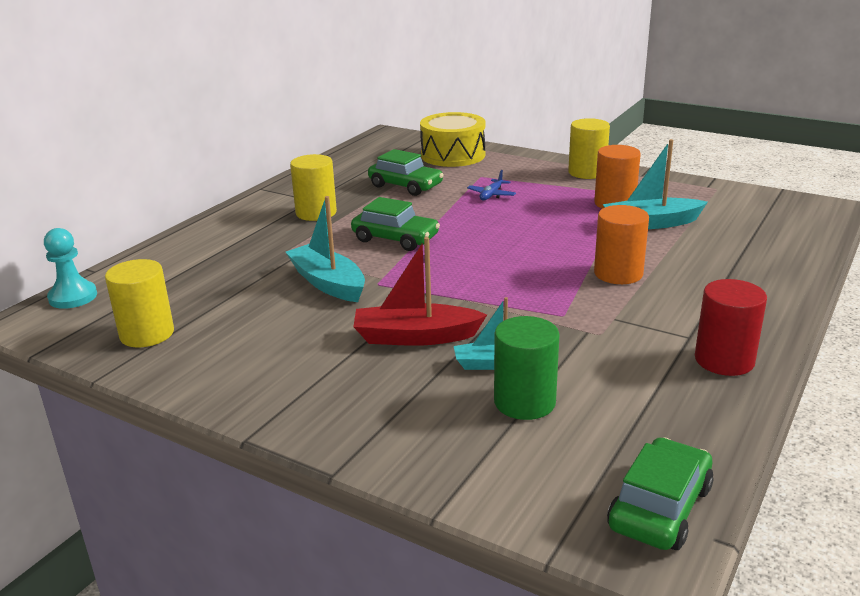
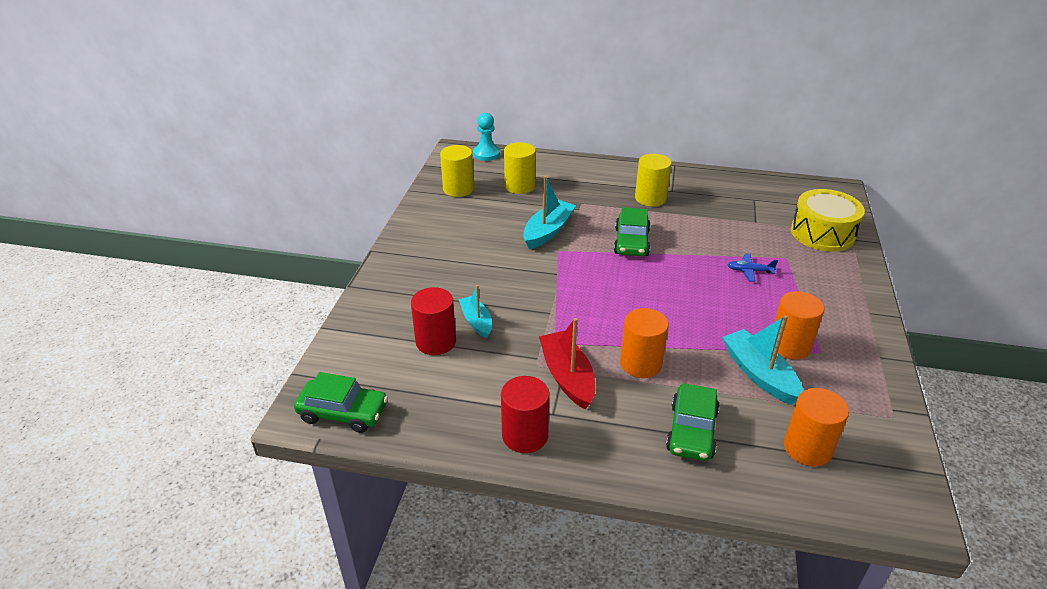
camera: 70 degrees right, 10 degrees up
(405, 186) = (732, 224): green car -> green car (692, 431)
(415, 337) = (495, 282): red boat -> red boat (567, 377)
(524, 402) = (436, 342): green cylinder -> red cylinder
(587, 172) = (854, 319): yellow cylinder -> yellow cylinder (519, 186)
(752, 226) = (807, 448): none -> orange cylinder

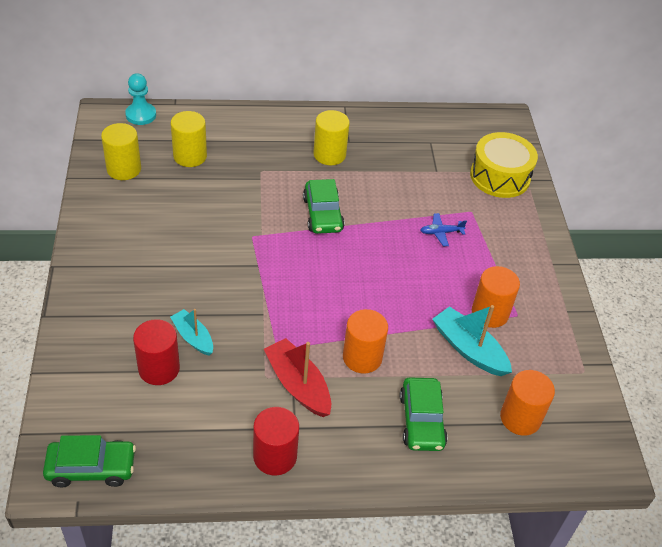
camera: 20 degrees left, 10 degrees up
(548, 231) = (235, 212): turquoise boat -> none

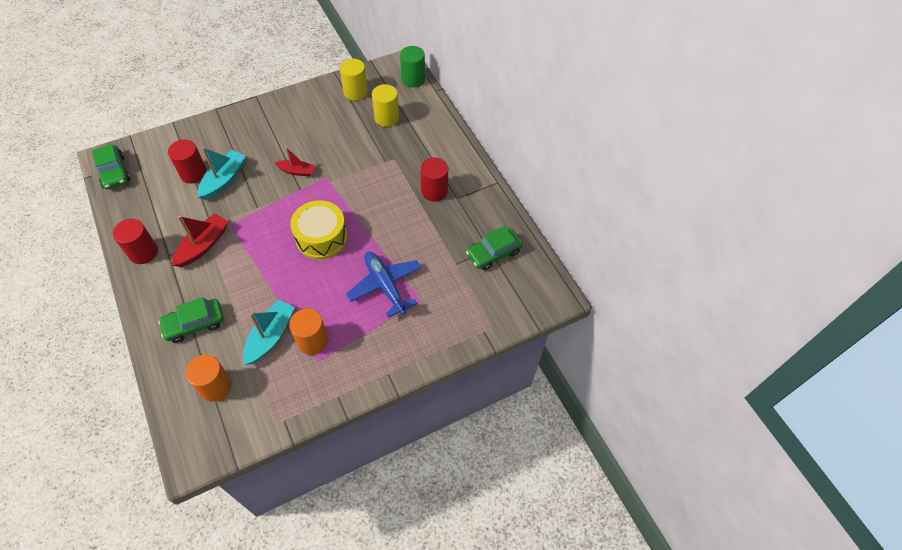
camera: 70 degrees right, 10 degrees up
(141, 115) = (413, 79): turquoise pawn -> green cylinder
(193, 337) = (224, 180): turquoise boat -> turquoise boat, size x1.55
(225, 260) = (297, 171): none -> red boat
(323, 214) = (367, 208): green car -> green car (493, 253)
(329, 154) = (434, 191): yellow cylinder -> red cylinder
(362, 357) = (239, 273): orange cylinder -> none
(441, 232) = (385, 286): blue plane -> blue plane, size x2.10
(500, 176) = (475, 310): yellow drum -> yellow drum (321, 237)

